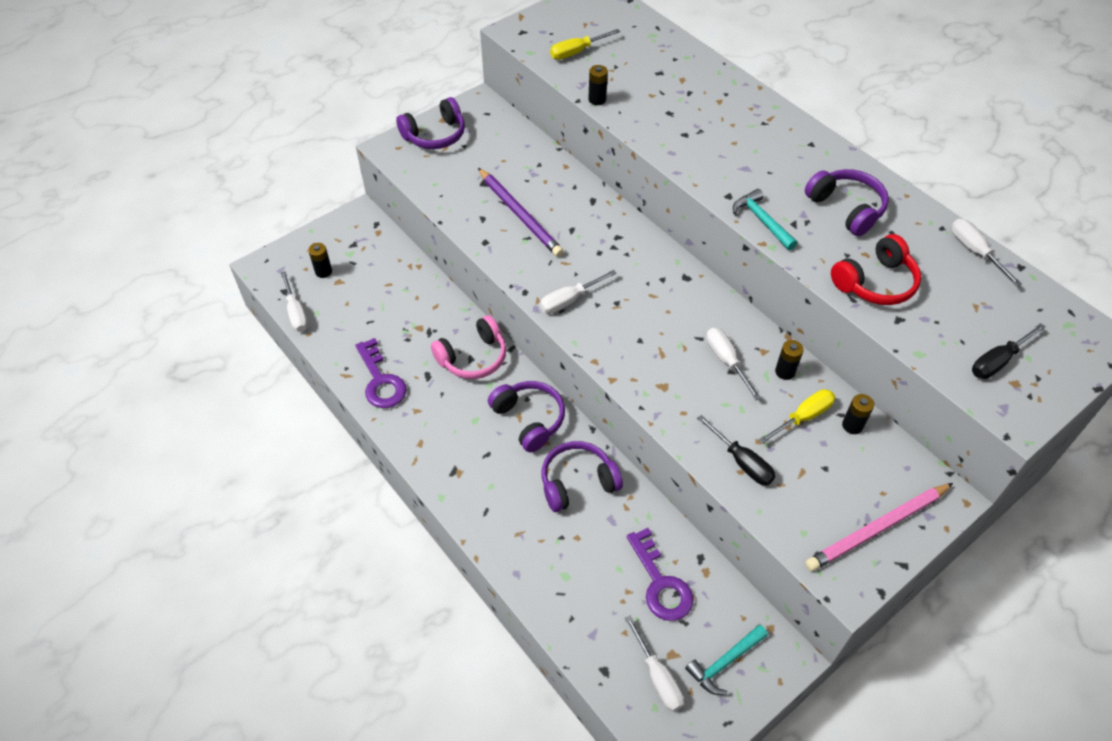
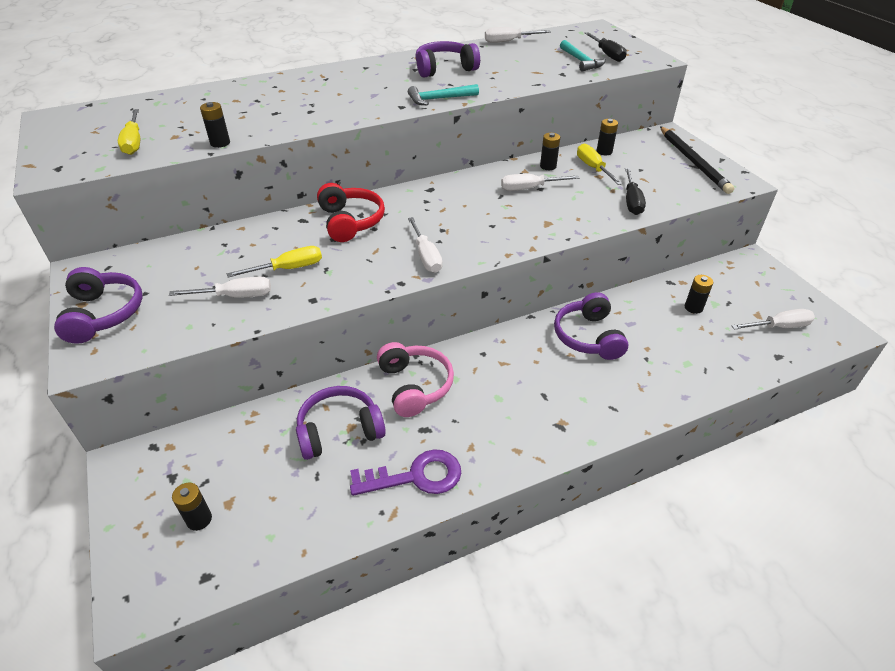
camera: 75 degrees left, 10 degrees down
(296, 313) = (256, 564): white screwdriver -> white screwdriver (236, 296)
(520, 214) = (289, 268): purple pencil -> yellow screwdriver
(529, 419) = (509, 356): purple headphones -> purple headphones (339, 430)
(660, 583) = (693, 307): purple key -> black battery
(724, 662) = (761, 290): turquoise hammer -> turquoise hammer (581, 61)
(742, 462) = (632, 201): black screwdriver -> black screwdriver turned 120 degrees clockwise
(875, 282) = (524, 74): red headphones -> red headphones (350, 221)
(877, 529) = (693, 162): pink pencil -> black pencil

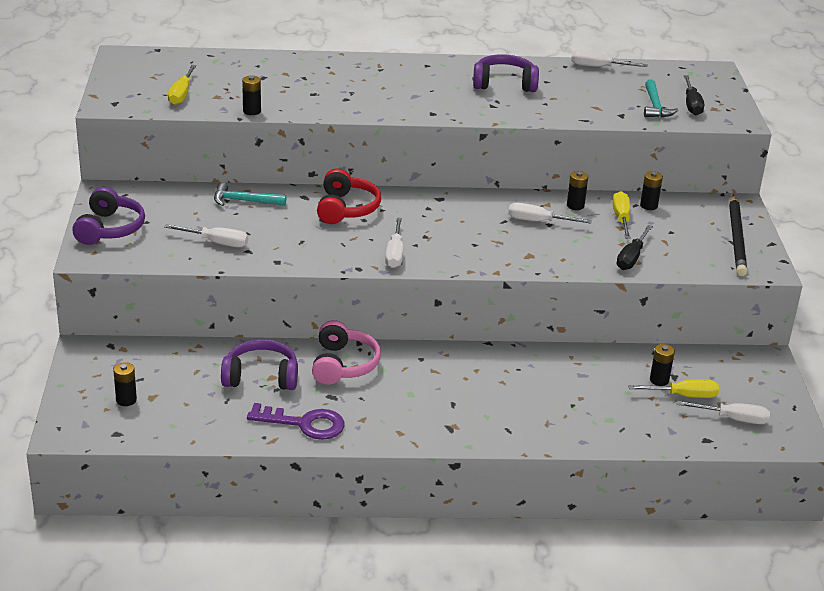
camera: 20 degrees right, 10 degrees down
(289, 268) = (270, 233): yellow screwdriver -> yellow screwdriver (683, 395)
(439, 99) = (473, 114): turquoise hammer -> turquoise hammer (244, 201)
(588, 337) = (531, 373): purple headphones -> none

